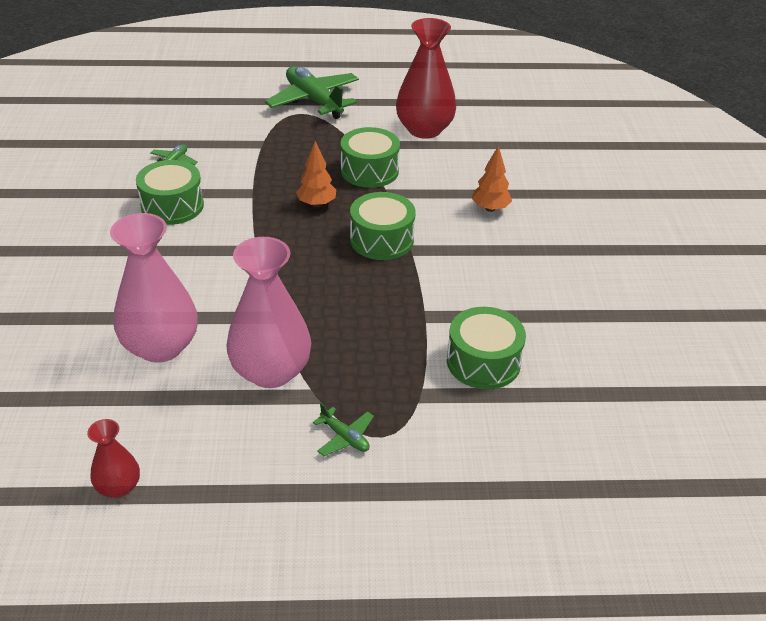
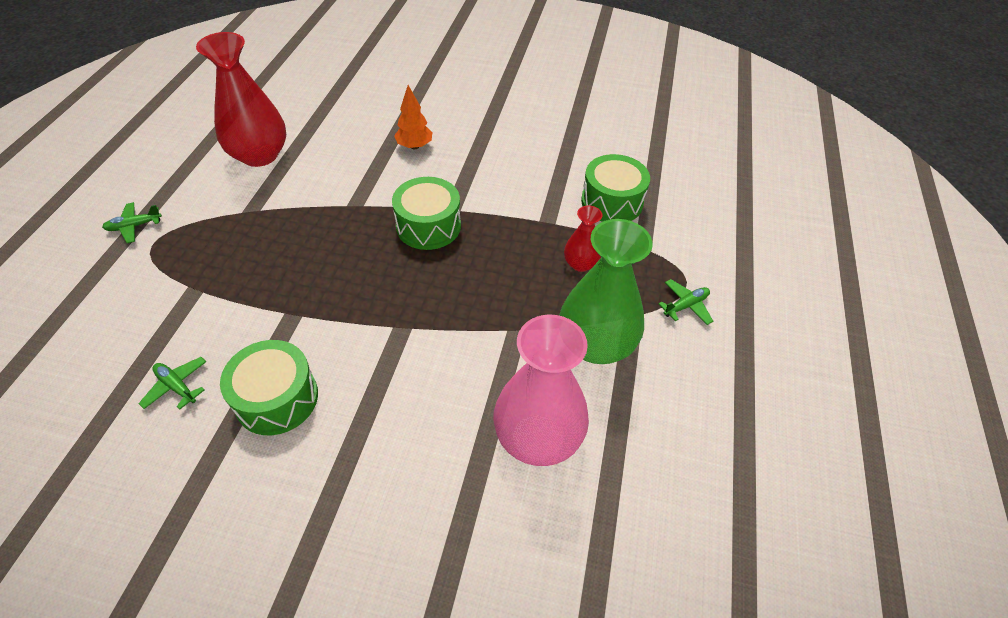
camera: 75 degrees left, 10 degrees up
(118, 487) = (735, 494): red vase -> red vase (580, 264)
(271, 371) = (595, 344): pink vase -> green vase
(314, 100) = (134, 226): green plane -> green plane, size x0.45
(316, 204) = (345, 262): orange tree -> none
(369, 171) = (308, 210): green drum -> none

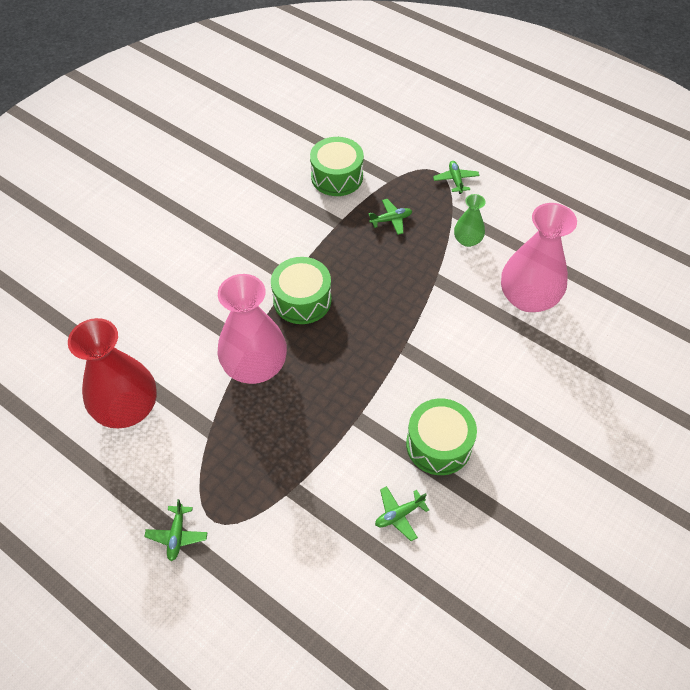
camera: 65 degrees left, 5 degrees up
(332, 218) = (255, 366): none -> pink vase
(414, 146) = (191, 281): orange tree -> none
(580, 264) = (391, 220): red vase -> green plane
(595, 344) = (467, 240): green vase -> green vase, size x0.51

